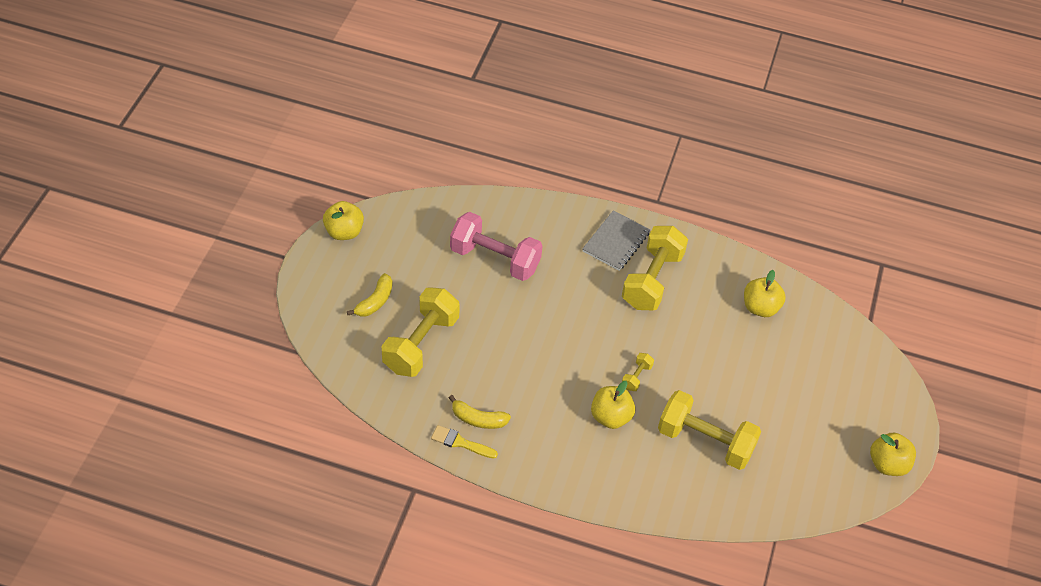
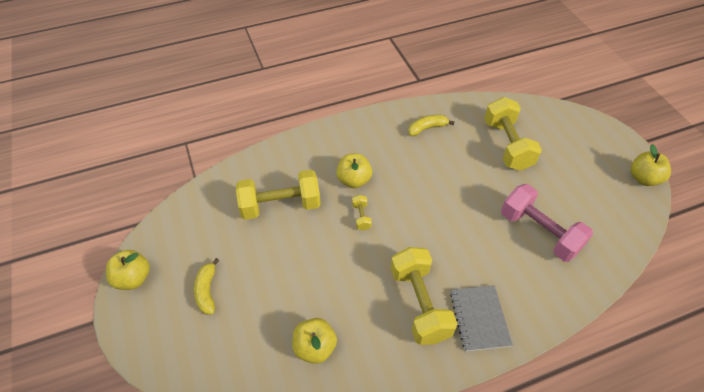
camera: 145 degrees right, 0 degrees up
(375, 301) = (563, 150): yellow banana -> yellow banana (207, 291)
(460, 442) = (422, 111): yellow brush -> none
(495, 259) = (539, 232): pink dumbbell -> pink dumbbell turned 60 degrees clockwise

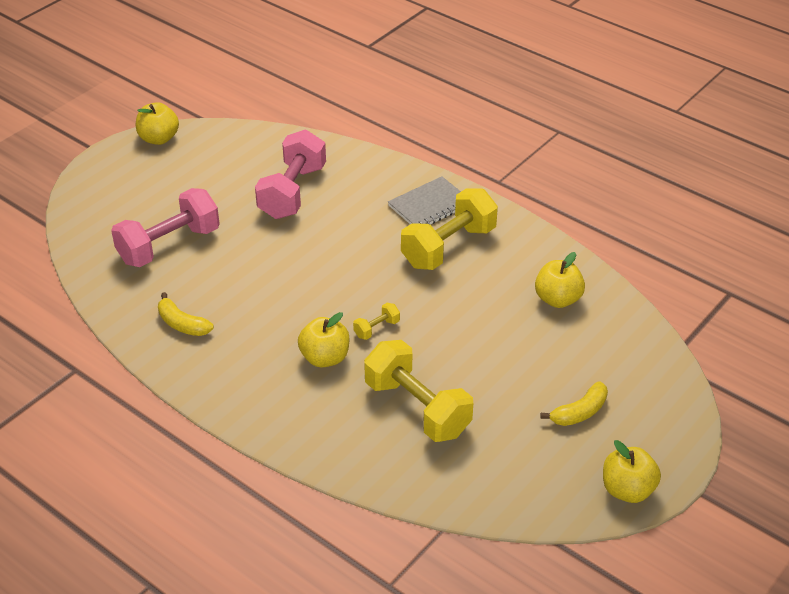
camera: 120 degrees left, 10 degrees down
(507, 145) = (169, 245): yellow dumbbell -> pink dumbbell

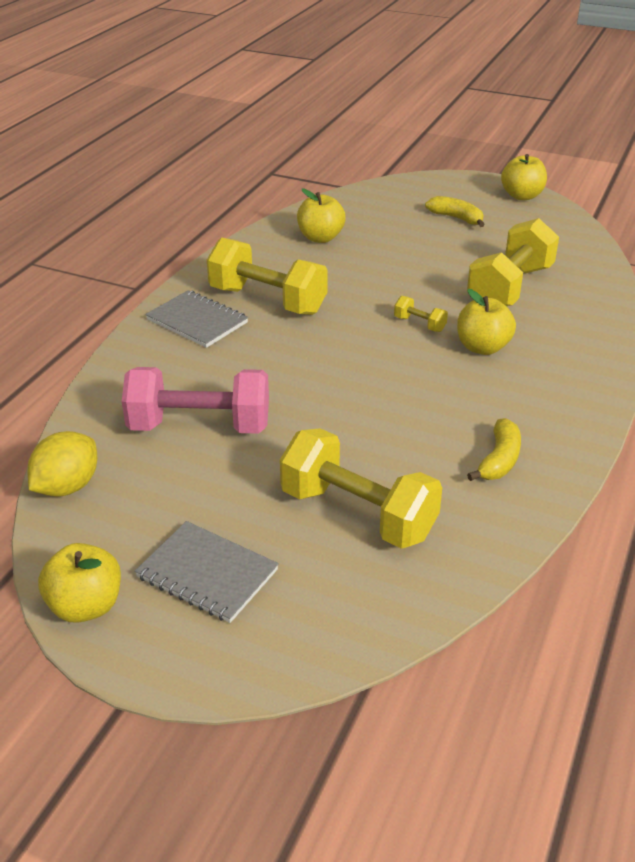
camera: 105 degrees left, 5 degrees down
(156, 180) = (207, 574): none -> grey notebook
(169, 245) = (358, 514): pink dumbbell -> yellow dumbbell
(259, 136) = (67, 487): none -> yellow lemon

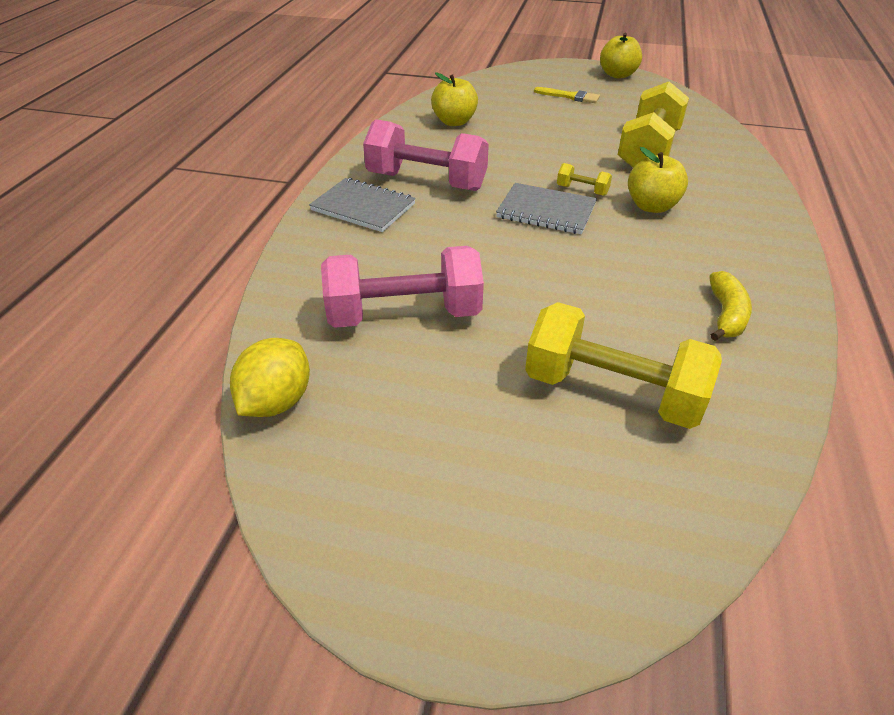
camera: 10 degrees left, 5 degrees up
(86, 606) = (343, 555): yellow apple -> none
(207, 574) = (475, 489): grey notebook -> grey notebook (546, 211)
(267, 301) = (426, 182): yellow dumbbell -> pink dumbbell
(456, 218) = (570, 96): yellow banana -> yellow brush

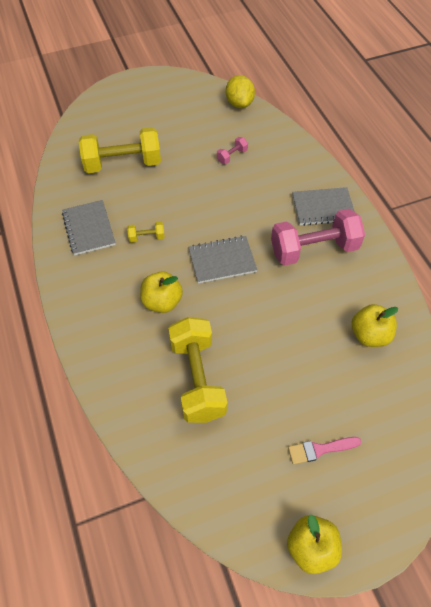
camera: 145 degrees right, 15 degrees up
(404, 314) = (232, 156): pink dumbbell -> pink dumbbell, size x0.43
(570, 96) = (320, 449): yellow brush -> pink brush
(582, 190) = (214, 295): yellow dumbbell -> yellow dumbbell (146, 237)
(726, 315) = (89, 228): yellow banana -> grey notebook

